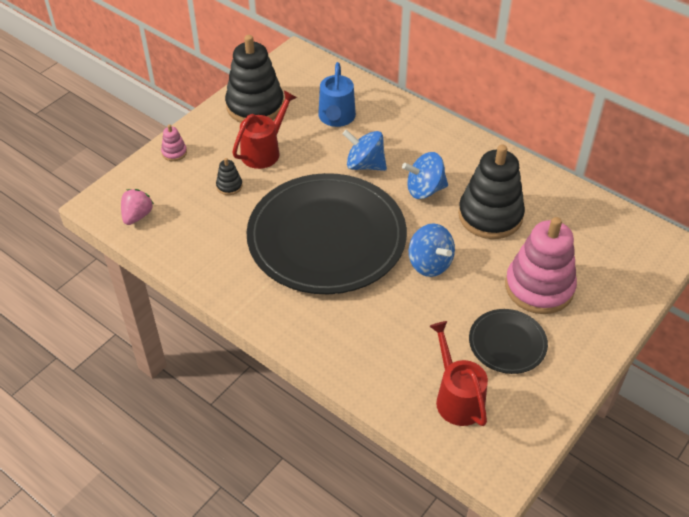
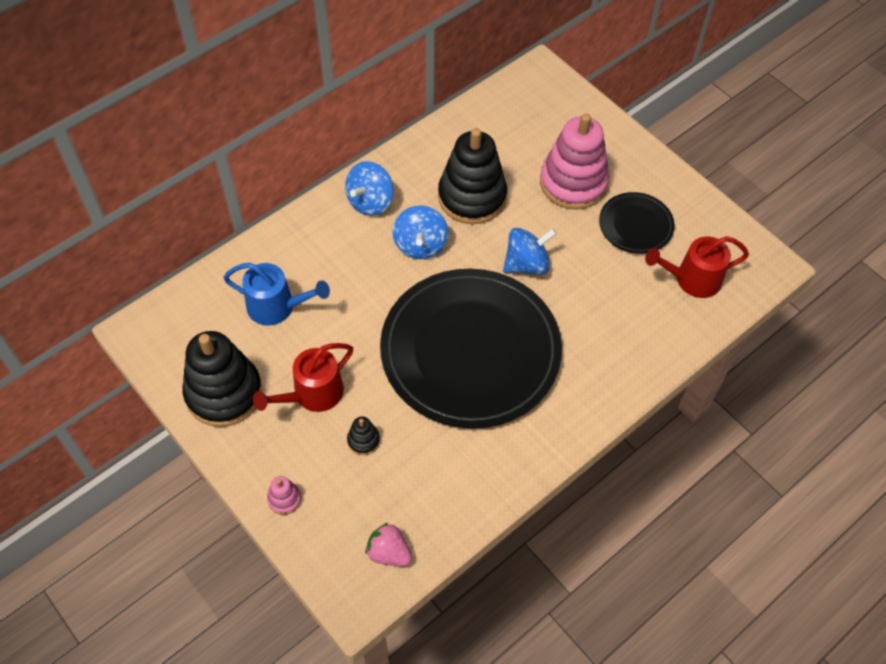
camera: 80 degrees left, 10 degrees up
(264, 151) = (313, 394): red watering can -> red watering can turned 90 degrees counterclockwise
(365, 165) = (366, 293): blue spinning top -> blue spinning top (370, 202)

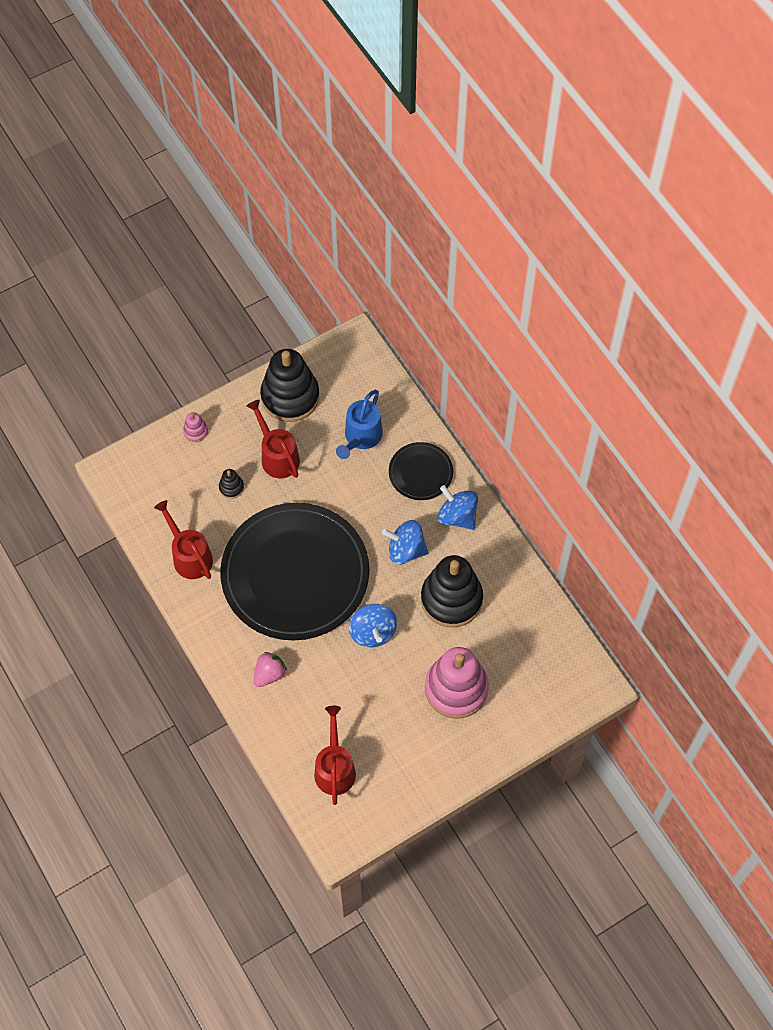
camera: 100 degrees right, 5 degrees up
(389, 552) = (140, 495): pink strawberry -> pink strawberry (269, 674)
(468, 473) = (189, 556): none -> red watering can
(635, 225) = (400, 733): black plate -> black plate (420, 472)

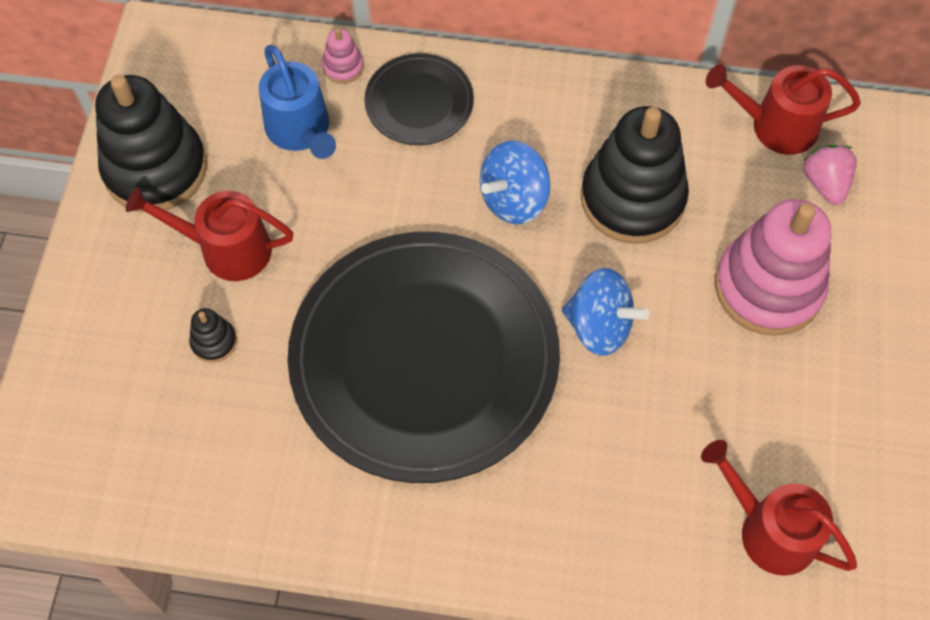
camera: 50 degrees left, 0 degrees up
(189, 556) = (265, 479): red watering can -> red watering can (775, 126)
(195, 431) = (81, 323): pink stacking toy -> pink stacking toy (343, 67)
(269, 674) = (549, 509): pink strawberry -> pink strawberry (825, 183)
(457, 516) = (520, 107): blue spinning top -> none

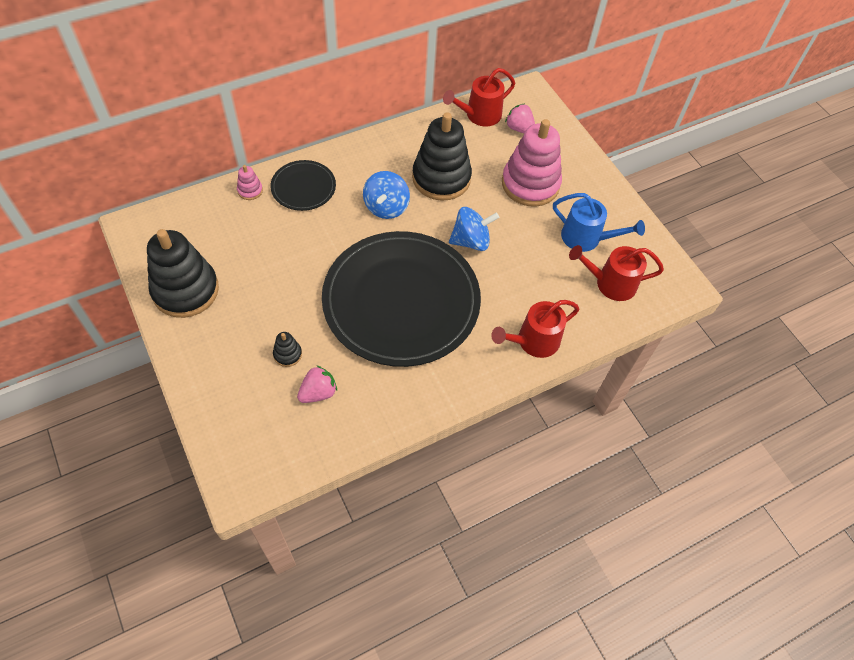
camera: 40 degrees left, 5 degrees down
(212, 423) = (318, 392): none -> pink strawberry
(226, 249) = (258, 307): red watering can -> red watering can (533, 341)
(301, 130) = (252, 231): blue watering can -> blue watering can (586, 238)

